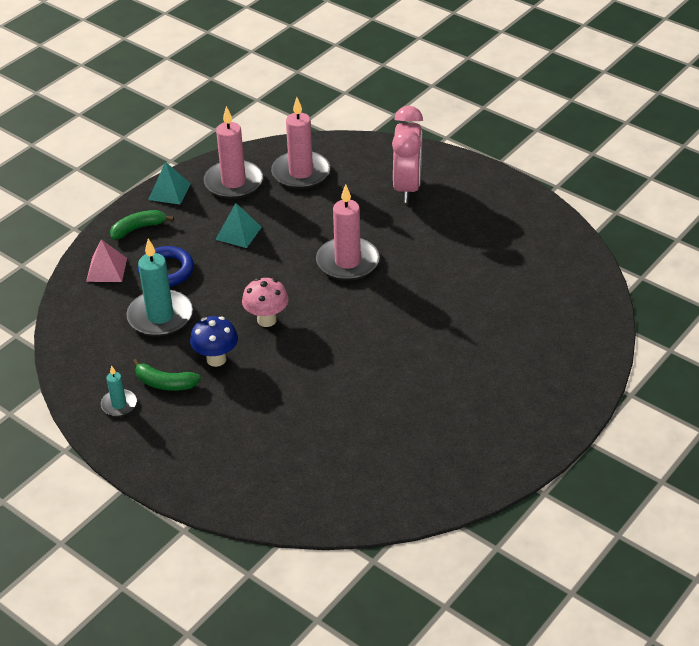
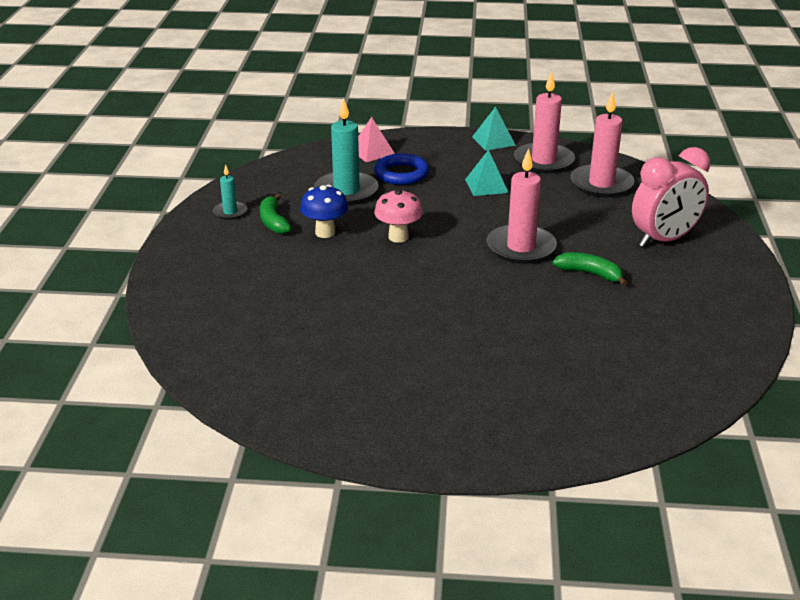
camera: 55 degrees right, 10 degrees down
(138, 228) = (434, 145): green banana -> green banana (589, 273)

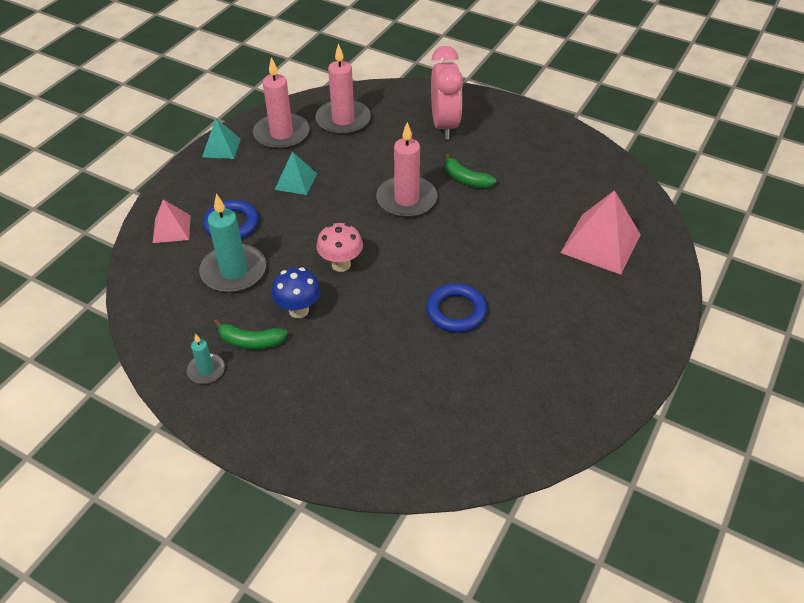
camera: 65 degrees left, 15 degrees up
(388, 313) = (456, 311): none -> blue ring
(577, 386) = (601, 243): none -> pink pyramid
(589, 273) = (466, 179): green banana -> green banana turned 105 degrees counterclockwise

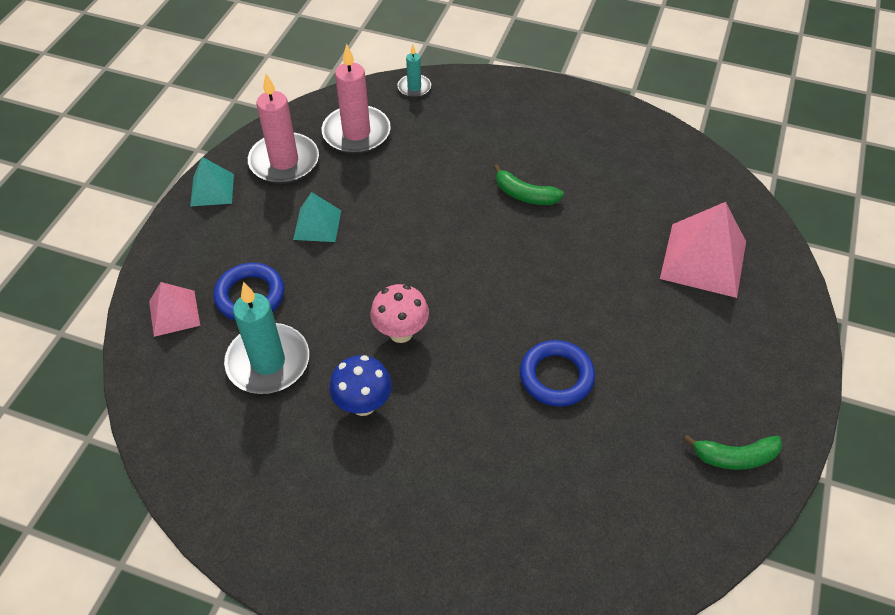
camera: 10 degrees left, 5 degrees up
(206, 370) = (265, 508): turquoise candle -> turquoise candle (414, 87)
(251, 342) = (313, 458): green banana -> green banana (735, 457)
(406, 200) = (460, 232): pink candle -> none
(444, 125) = (481, 125): pink clock -> none

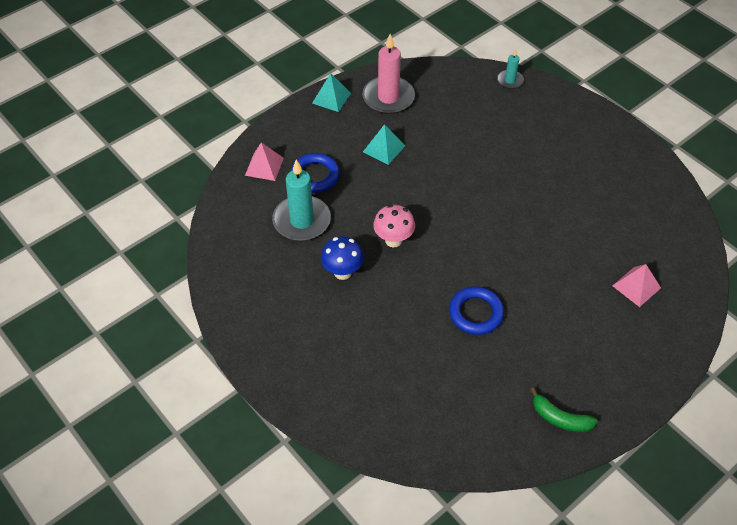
camera: 30 degrees right, 0 degrees up
(356, 133) = (448, 97): pink candle -> none
(525, 195) = (537, 187): green banana -> none
(703, 259) = (636, 286): pink pyramid -> pink pyramid, size x0.58

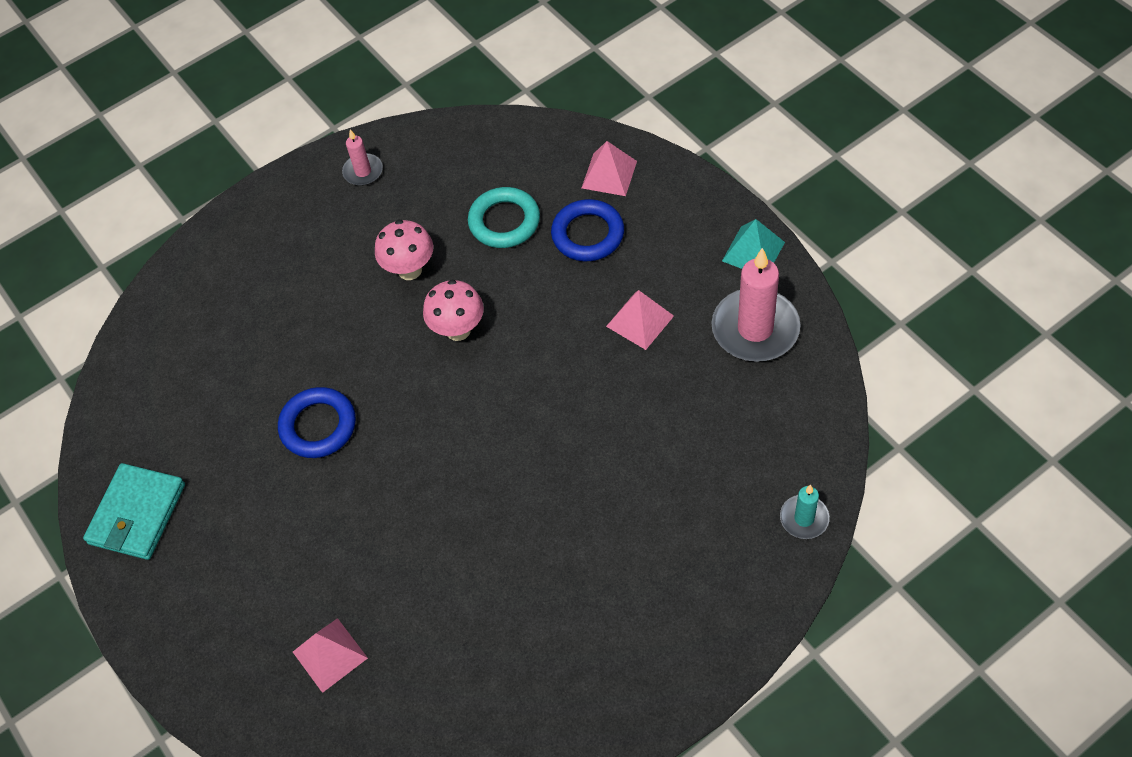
camera: 100 degrees right, 5 degrees up
(247, 311) = (363, 171): none -> pink candle
(301, 221) = (504, 221): turquoise candle -> turquoise ring
(342, 272) = (410, 270): blue mushroom -> pink mushroom
(384, 148) = (640, 321): turquoise pyramid -> pink pyramid
(560, 418) = (137, 514): green banana -> turquoise wallet

